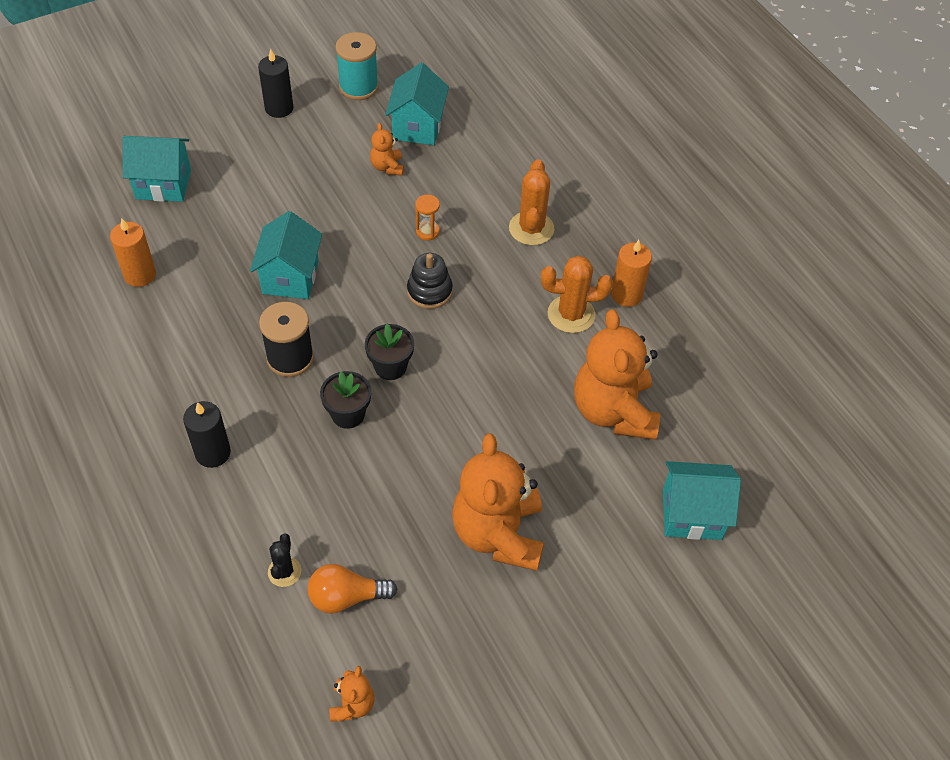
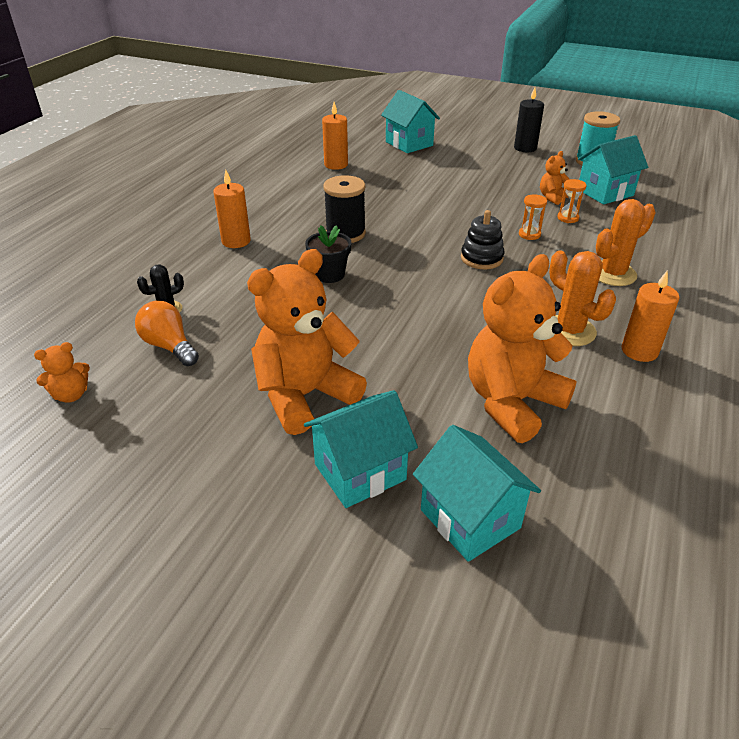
camera: 55 degrees right, 15 degrees down
(213, 453) = (236, 241): black candle -> orange candle
(290, 277) = (408, 206): turquoise house -> turquoise house (360, 472)
(390, 367) = (393, 272): black flower pot -> none
(429, 186) = (567, 218): none -> orange hourglass

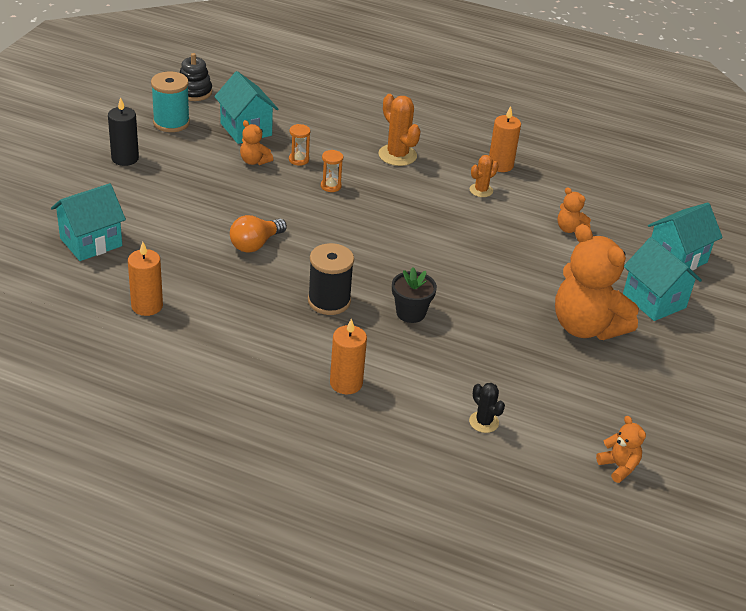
camera: 95 degrees left, 0 degrees up
(169, 346) = (540, 412): orange light bulb -> orange light bulb (255, 244)
(481, 258) = (375, 219): black stacking toy -> black stacking toy (194, 92)
(512, 402) = (569, 229): orange teddy bear -> orange teddy bear, size x0.44
(569, 331) = (481, 190): orange cactus -> orange cactus, size x0.60

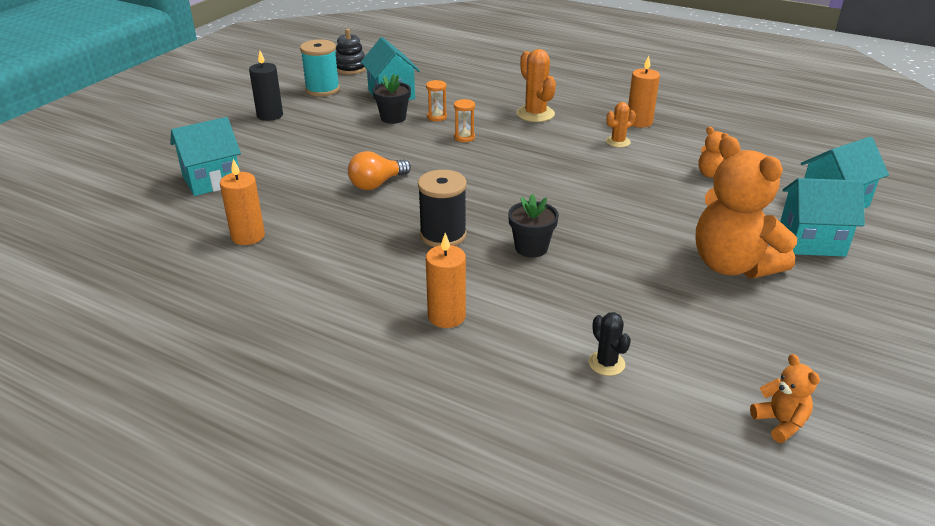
camera: 10 degrees right, 5 degrees down
(254, 161) = (393, 118): orange teddy bear -> black flower pot
(654, 301) = (811, 241): turquoise house -> turquoise house turned 60 degrees counterclockwise

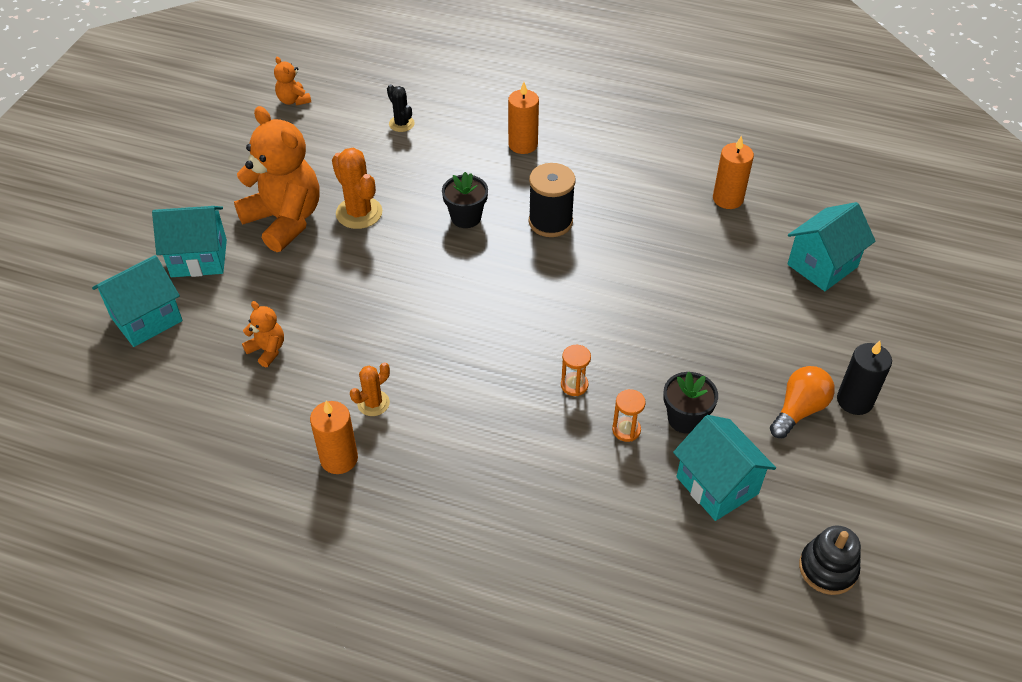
camera: 170 degrees right, 15 degrees up
(322, 89) = (828, 484): turquoise spool -> none
(377, 184) = (644, 283): orange light bulb -> orange light bulb (799, 410)
(535, 114) = (489, 459): orange cactus -> orange cactus (359, 213)

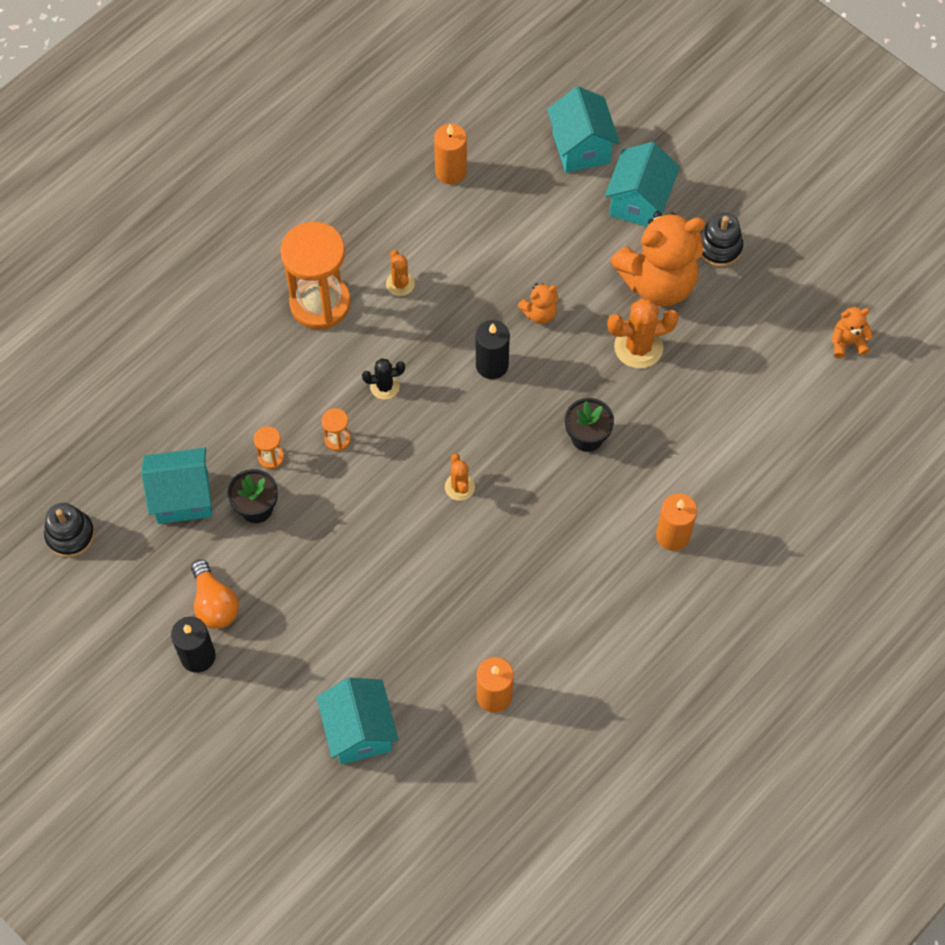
camera: 115 degrees right, 15 degrees up
(230, 193) = (719, 247): none -> black stacking toy
(267, 350) = (499, 225): orange teddy bear -> orange teddy bear (539, 313)
(339, 459) = (358, 243): orange candle -> orange candle (451, 171)
(401, 124) = (761, 432): black cactus -> black cactus (384, 386)
(429, 301) = (492, 365): none -> black candle
(430, 462) = (320, 303): none -> orange hourglass
(550, 222) = (543, 510): black spool -> none
(565, 281) = (459, 487): none -> orange cactus

